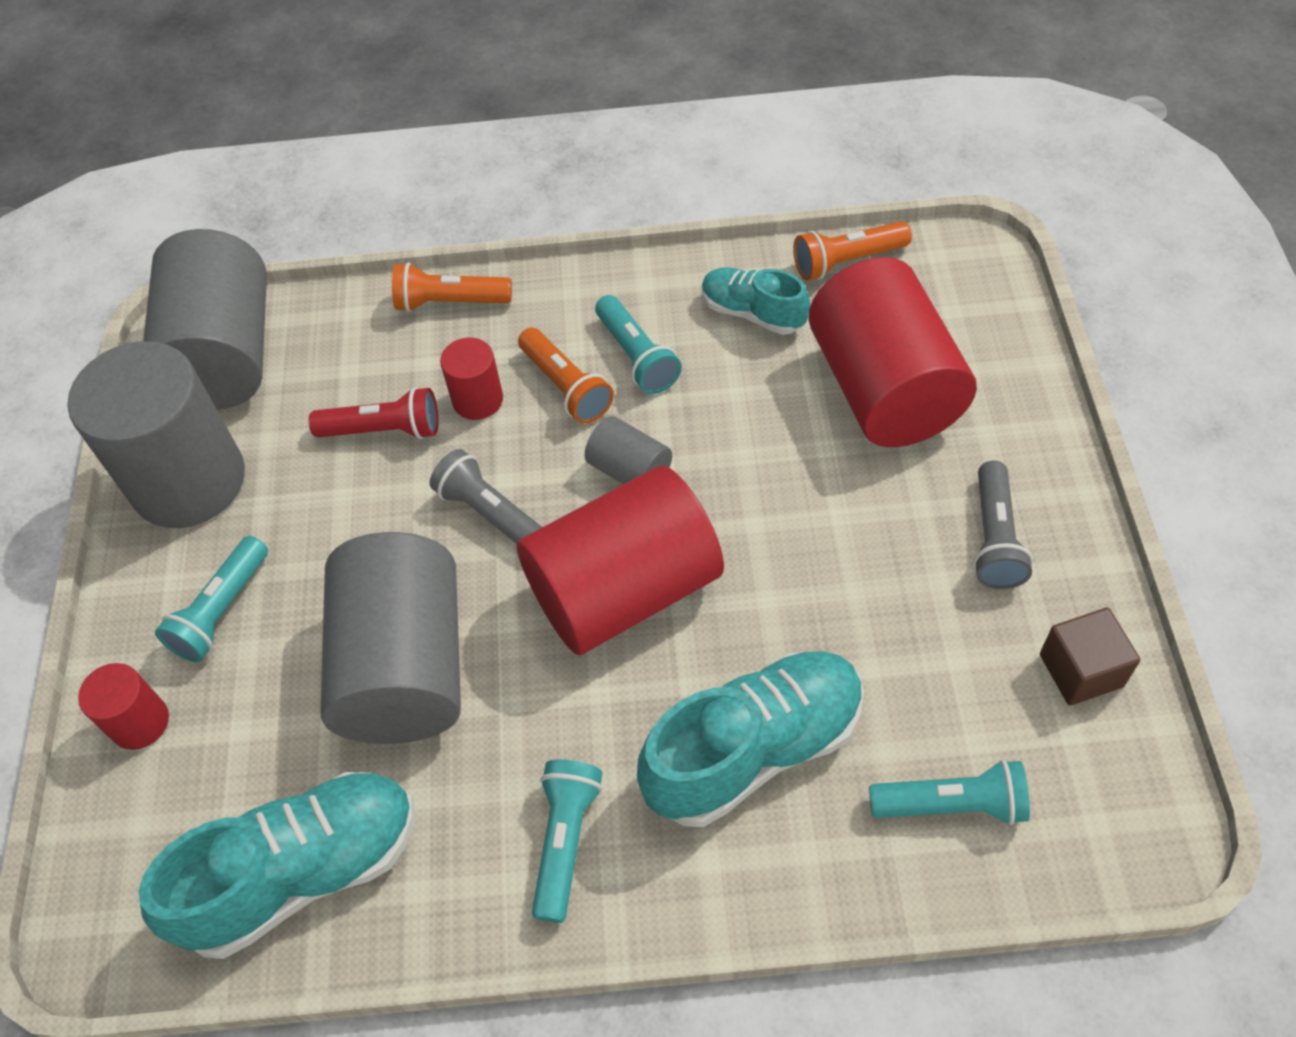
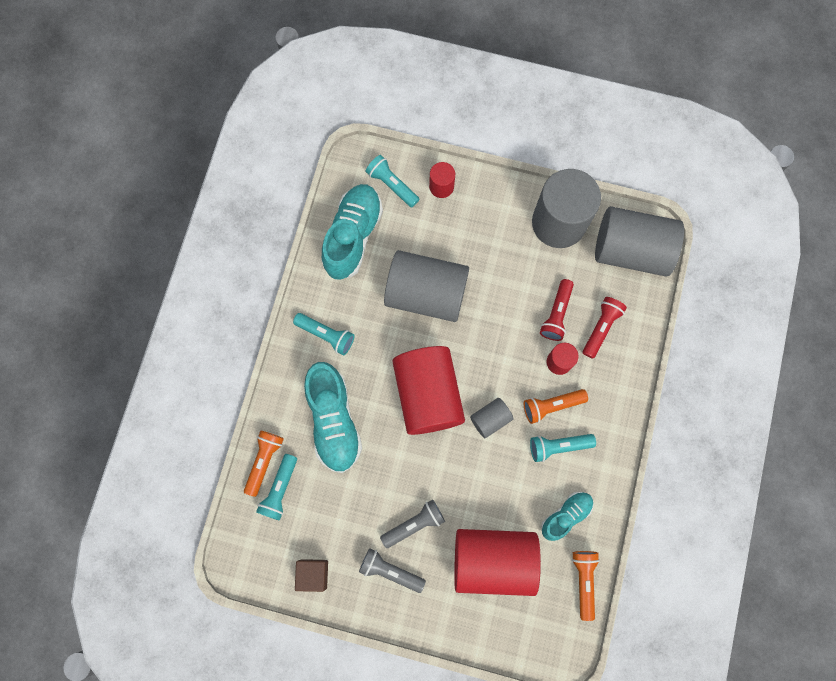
camera: 105 degrees right, 20 degrees up
(221, 611) = (482, 226): turquoise flashlight -> turquoise flashlight (392, 185)
(303, 873) = (353, 236): turquoise shoe -> turquoise shoe turned 150 degrees counterclockwise
(391, 357) = (601, 328): none -> red flashlight
(450, 302) = (628, 365): orange flashlight -> orange flashlight (264, 461)
(491, 514) = (490, 350): grey flashlight -> grey flashlight (414, 524)

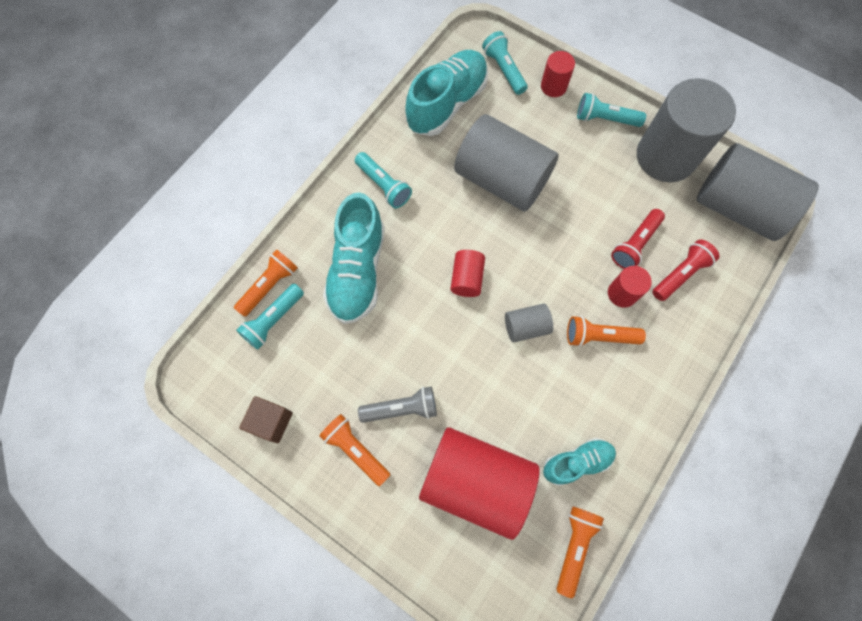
camera: 20 degrees right, 5 degrees down
(390, 571) = (356, 450): grey flashlight -> orange flashlight
(427, 395) = (466, 278): red cylinder -> red cylinder, size x0.46
(558, 446) = (592, 382): turquoise flashlight -> turquoise flashlight (605, 119)

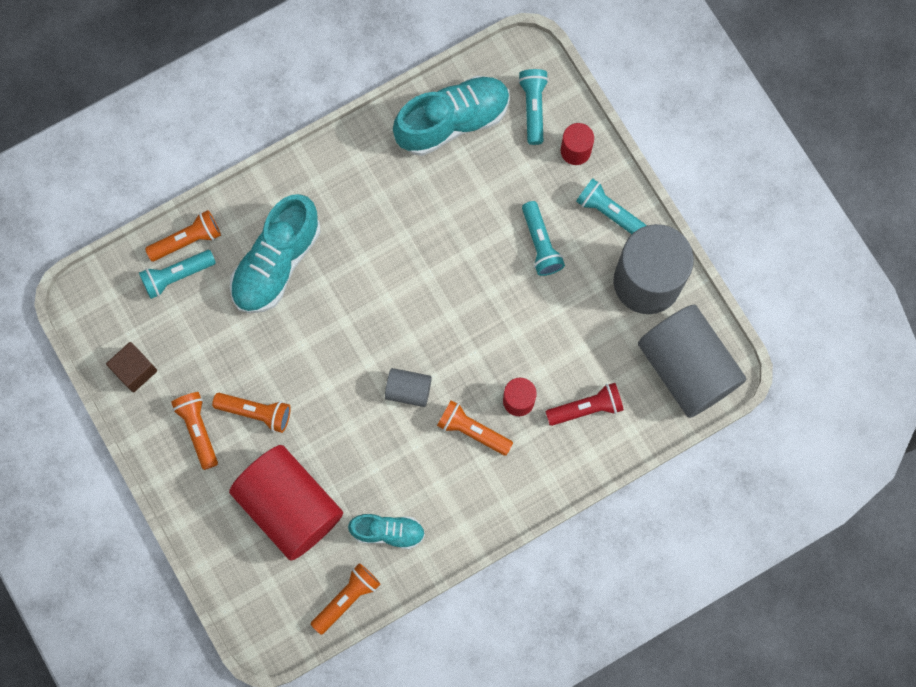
camera: 25 degrees right, 5 degrees up
(383, 185) = (343, 185): turquoise flashlight -> turquoise flashlight (540, 244)
(401, 409) = (256, 412): grey flashlight -> orange flashlight
(466, 278) = (377, 318): red cylinder -> none
(502, 179) = (465, 231): grey cylinder -> none
(634, 244) = (560, 358): red flashlight -> none

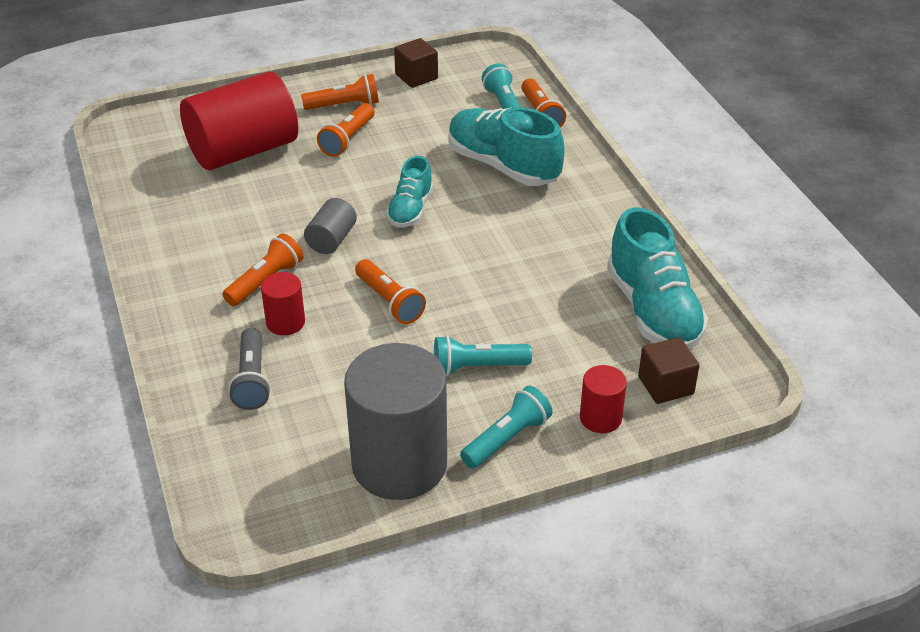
camera: 100 degrees right, 35 degrees down
(347, 599) = (132, 176): orange flashlight -> orange flashlight (389, 301)
(388, 532) = (184, 209): turquoise shoe -> turquoise shoe (410, 210)
(533, 108) = (665, 385): turquoise flashlight -> brown cube
(586, 408) = (252, 379): red flashlight -> grey flashlight
(686, 368) = (265, 486): grey cylinder -> none

